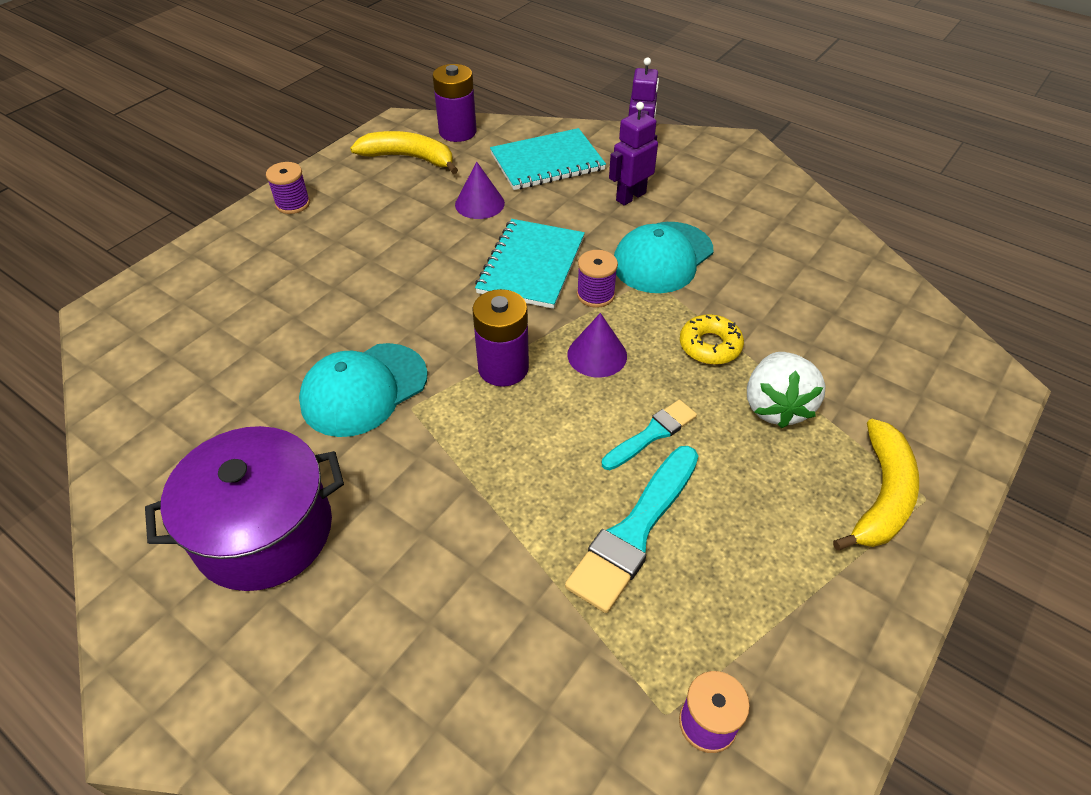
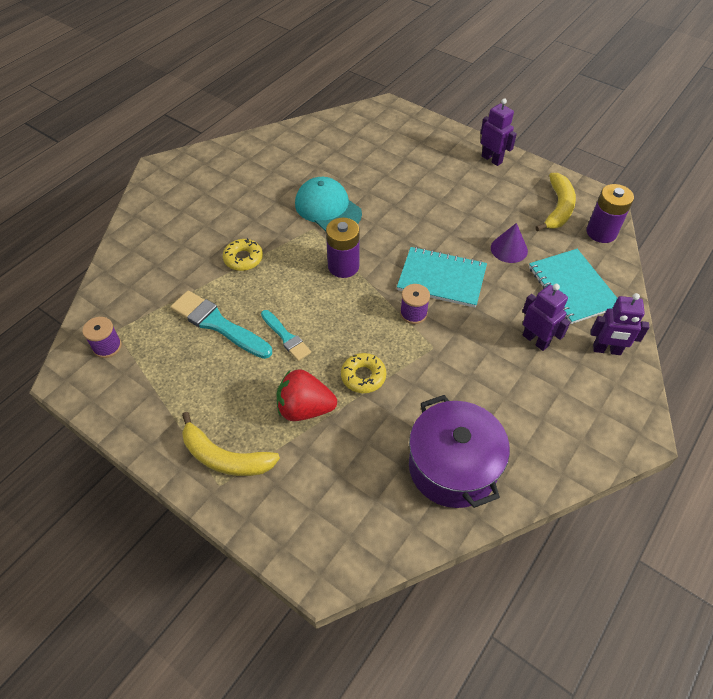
camera: 90 degrees right, 5 degrees up
(264, 531) = (240, 185): purple pot -> purple pot (452, 467)
(293, 204) = (492, 159): purple spool -> purple robot
(477, 506) = (243, 259): none -> yellow donut
(597, 355) = (354, 312): purple cone -> none
(662, 258) = (459, 356): turquoise cap -> none
(776, 406) = (305, 408): white strawberry -> red strawberry

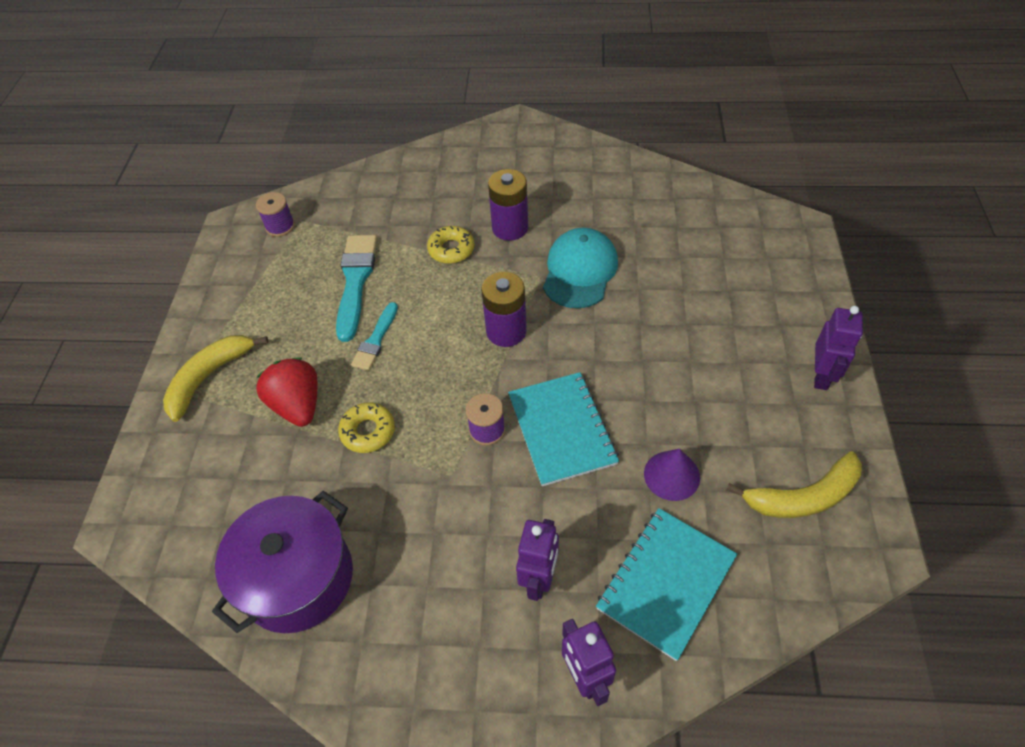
camera: 60 degrees right, 0 degrees up
(225, 457) = (209, 377): yellow banana -> yellow banana turned 45 degrees clockwise
(601, 232) = (806, 574): purple battery -> purple battery (510, 228)

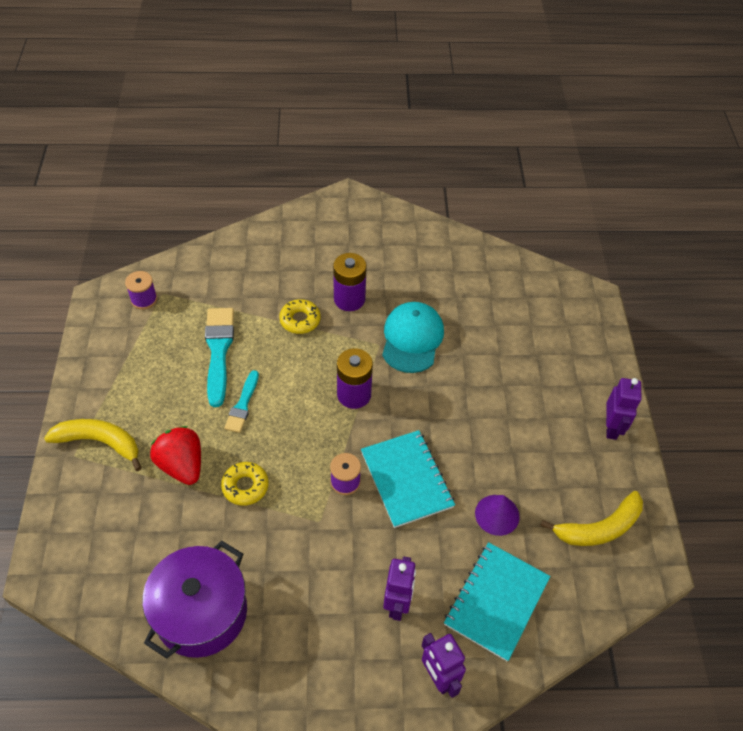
camera: 10 degrees left, 0 degrees up
(209, 377) = (100, 442): yellow banana -> yellow banana turned 75 degrees clockwise

